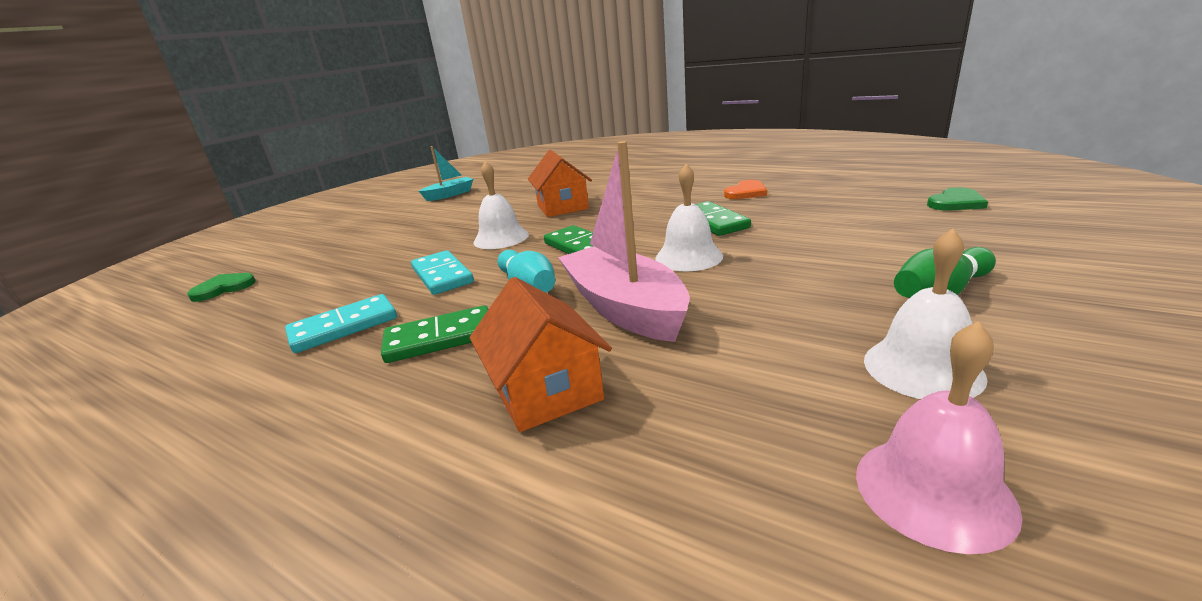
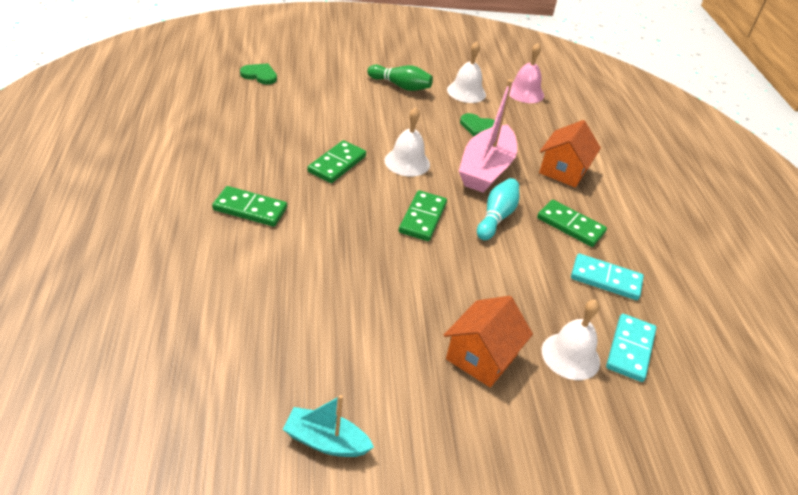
camera: 135 degrees left, 15 degrees up
(223, 288) = (665, 434): green heart -> green heart (478, 127)
(442, 276) = (518, 274): turquoise domino -> turquoise domino (630, 349)
(501, 238) = (435, 278): white bell -> white bell (570, 356)
(562, 207) = (335, 272): orange house -> orange house (481, 357)
(670, 189) = (250, 209): none -> green domino
(746, 192) = (253, 159): orange heart -> none

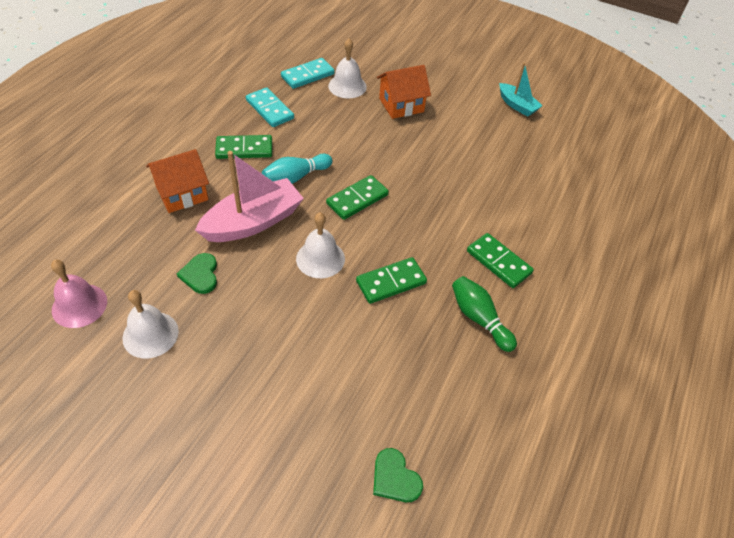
camera: 145 degrees left, 10 degrees up
(400, 86) = (222, 378): green bowling pin -> green bowling pin (479, 319)
(478, 127) = (200, 274): green heart -> green heart turned 150 degrees counterclockwise
(570, 225) = (244, 149): green domino -> green domino turned 75 degrees counterclockwise

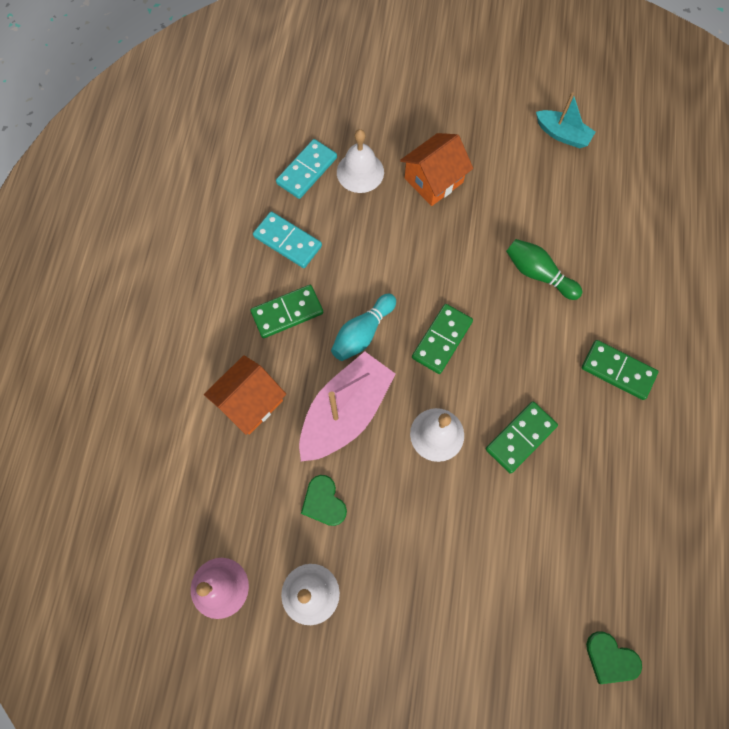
camera: 15 degrees left, 20 degrees up
(479, 319) = (623, 450): green bowling pin -> green bowling pin (538, 274)

